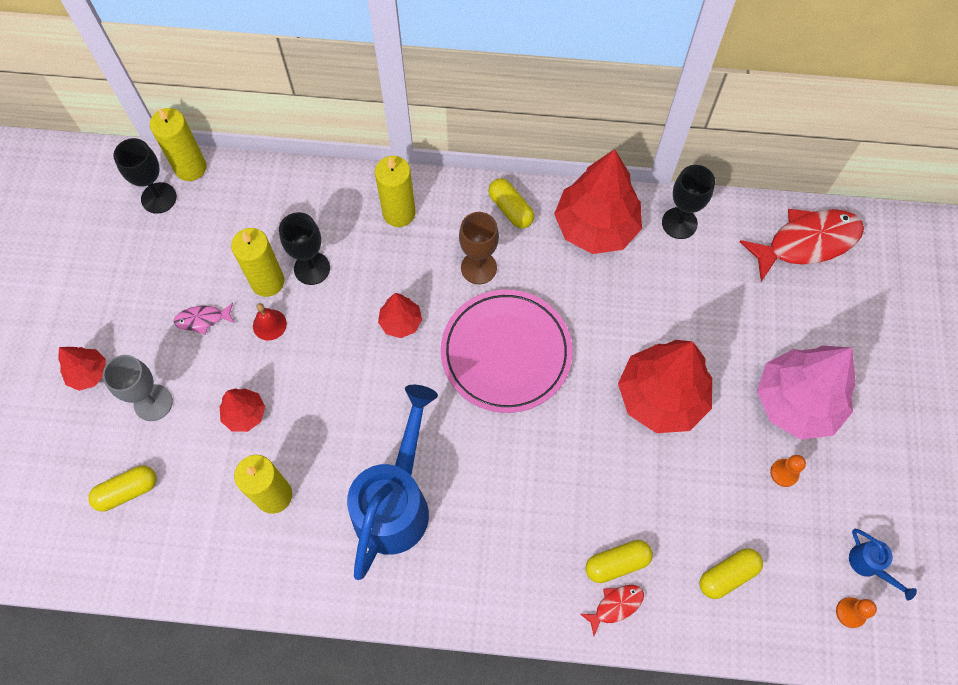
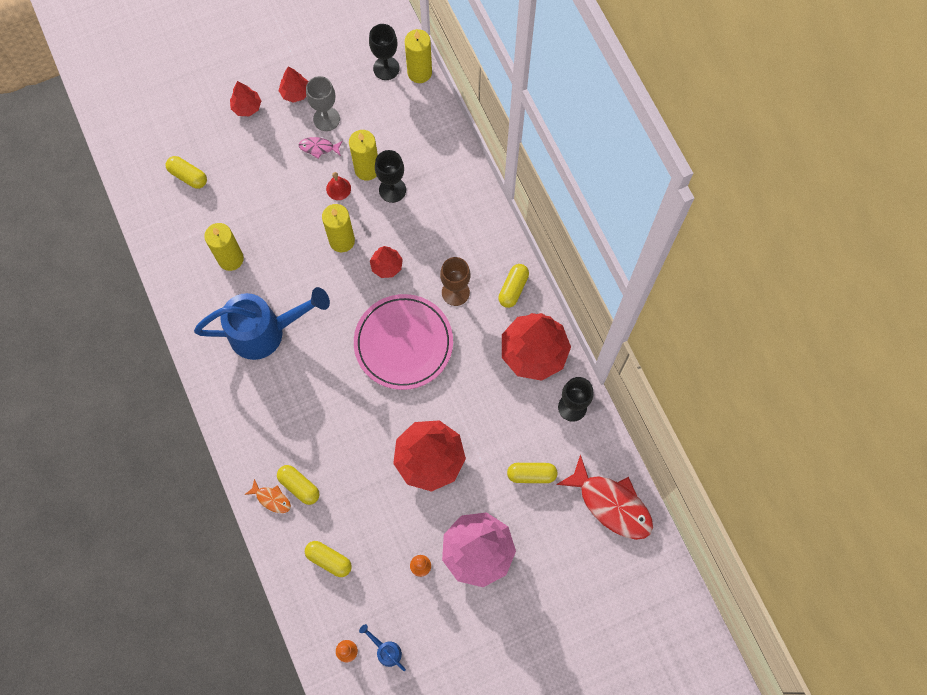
camera: 60 degrees right, 5 degrees up
(153, 402) = (249, 155): grey goblet -> grey goblet (326, 119)
(202, 319) = (318, 148): pink fish -> pink fish turned 45 degrees counterclockwise
(245, 414) = (271, 211): red tree -> red tree (295, 93)
(399, 213) = (465, 219): yellow candle -> yellow candle (342, 240)
(615, 605) = (271, 499): red fish -> orange fish
(734, 301) = (531, 474): none -> yellow capsule
(869, 565) = (386, 650): blue watering can -> blue watering can turned 105 degrees clockwise

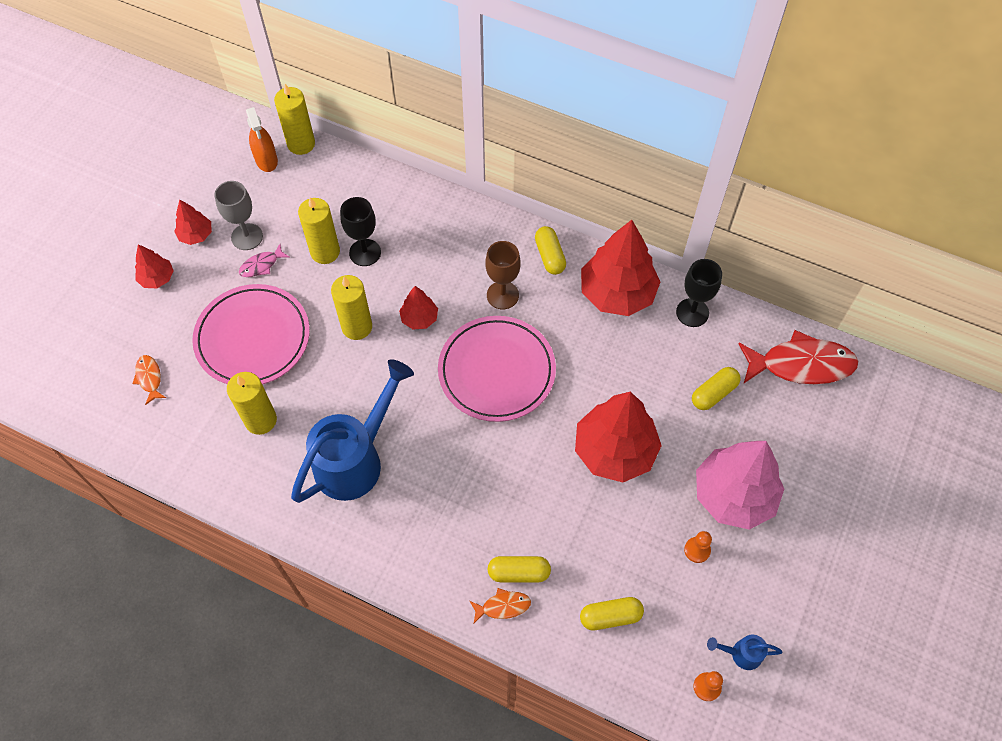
camera: 40 degrees left, 10 degrees down
(188, 176) = (149, 378): yellow capsule -> orange fish
(271, 197) = (253, 338): none -> pink plate
(338, 188) = (312, 286): red bell -> none
(386, 68) = (266, 160): black goblet -> orange spray bottle

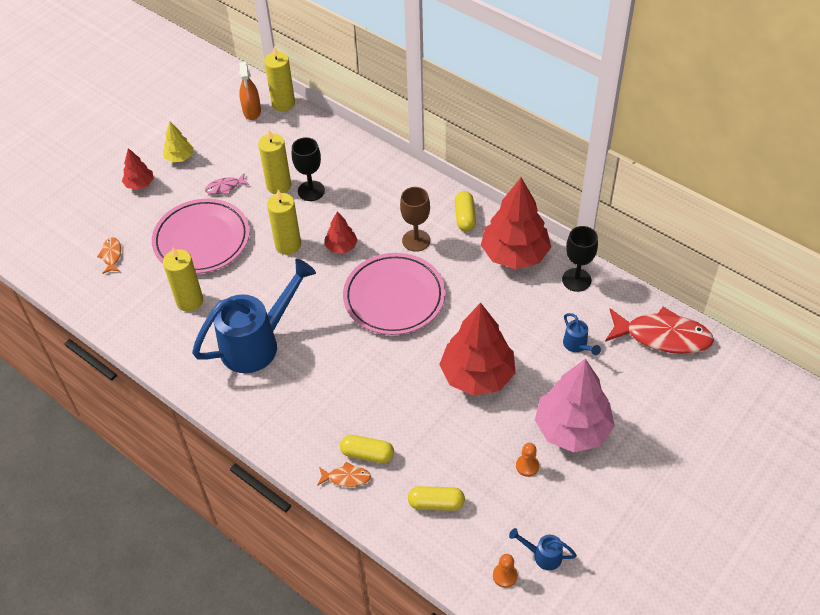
camera: 15 degrees right, 10 degrees down
(196, 235) = (179, 157): red tree -> yellow tree
(247, 237) = (219, 165): grey goblet -> none
(713, 393) = (577, 345): yellow capsule -> blue watering can

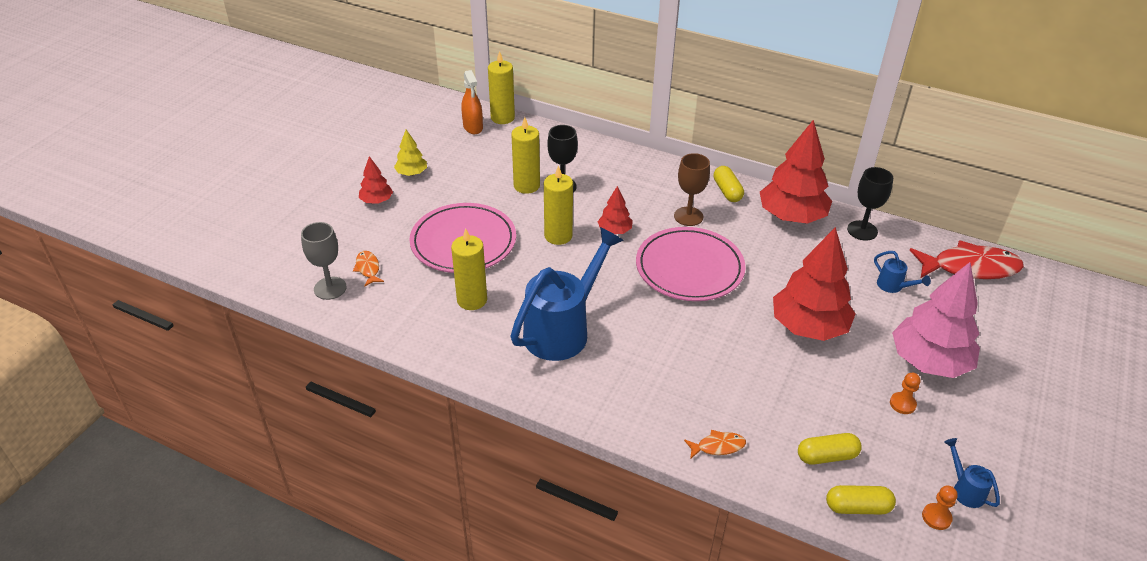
camera: 15 degrees left, 10 degrees down
(74, 271) = (330, 288): none -> grey goblet
(225, 187) = (470, 193): pink fish -> none
(367, 454) = (730, 419): yellow capsule -> yellow capsule (857, 507)
(542, 555) = (965, 489): blue watering can -> blue watering can turned 60 degrees clockwise

